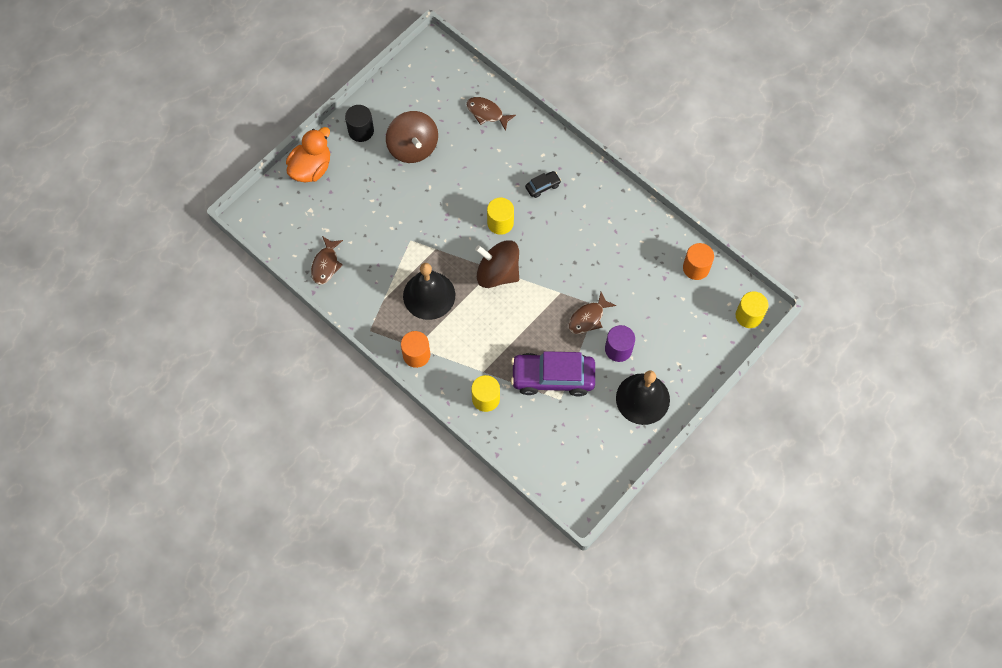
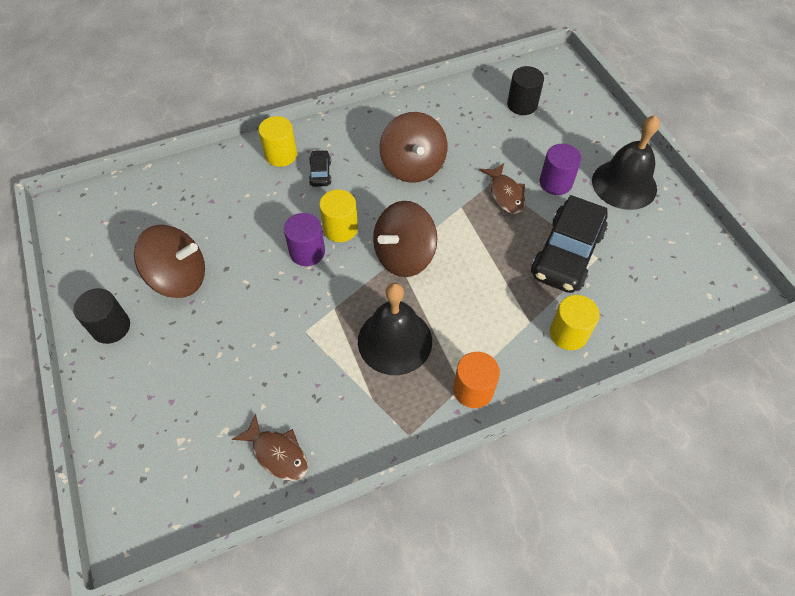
camera: 65 degrees left, 10 degrees down
(311, 168) = (118, 412): orange duck -> none
(470, 211) = (307, 252): none -> purple cylinder
(487, 113) = (192, 188): brown fish -> none
(552, 377) = (566, 254): purple car -> black car
(582, 244) = (413, 166): none -> brown spinning top
(691, 297) = (522, 105): none -> black cylinder
(696, 268) = (490, 90): orange cylinder -> none
(749, 316) = (562, 72): yellow cylinder -> yellow cylinder (281, 155)

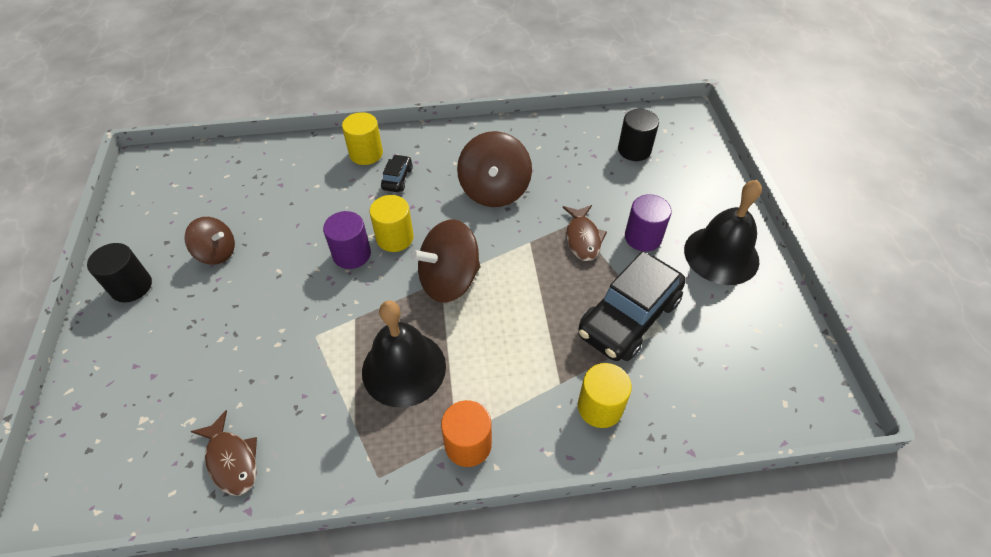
camera: 15 degrees right, 5 degrees down
(179, 278) = (217, 252): brown spinning top -> brown spinning top, size x0.62

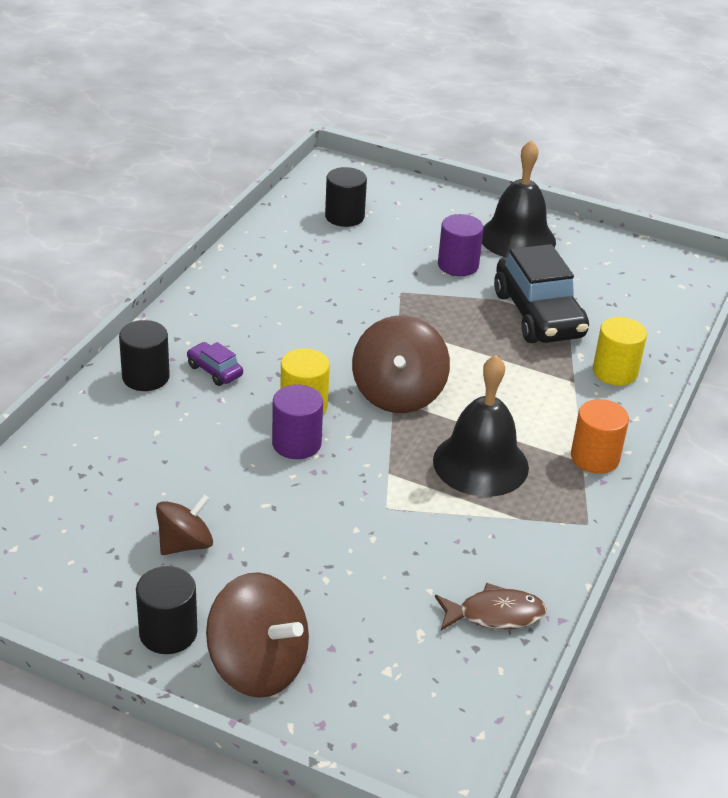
camera: 60 degrees left, 15 degrees down
(366, 153) = (146, 377): yellow cylinder -> black cylinder
(397, 178) = (214, 371): black car -> purple car
(494, 190) = (306, 317): brown spinning top -> brown spinning top (258, 666)
(582, 238) = (425, 296): brown fish -> none

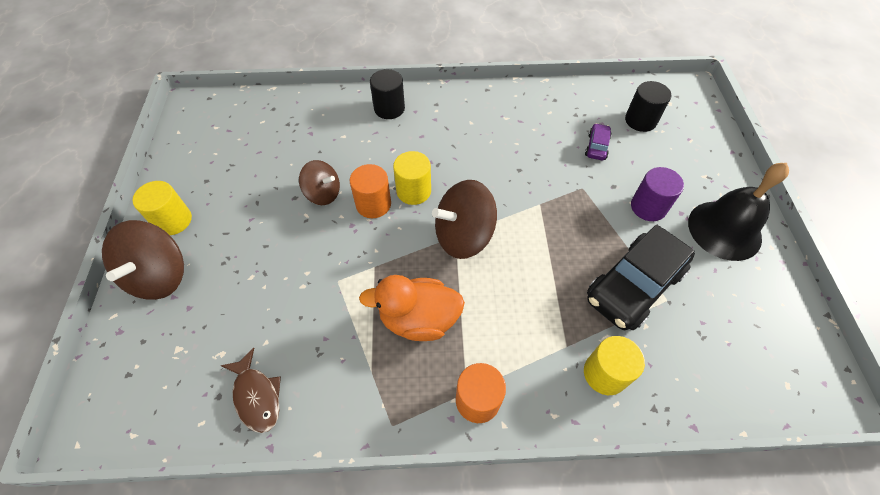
camera: 65 degrees right, 20 degrees up
(168, 633) = (173, 220): black cylinder -> yellow cylinder
(185, 544) = (251, 194): brown spinning top -> brown spinning top (323, 193)
(214, 371) = (417, 134): purple car -> purple car (596, 146)
(296, 443) = (373, 204): purple cylinder -> orange cylinder
(480, 463) = (418, 319): black bell -> orange duck

